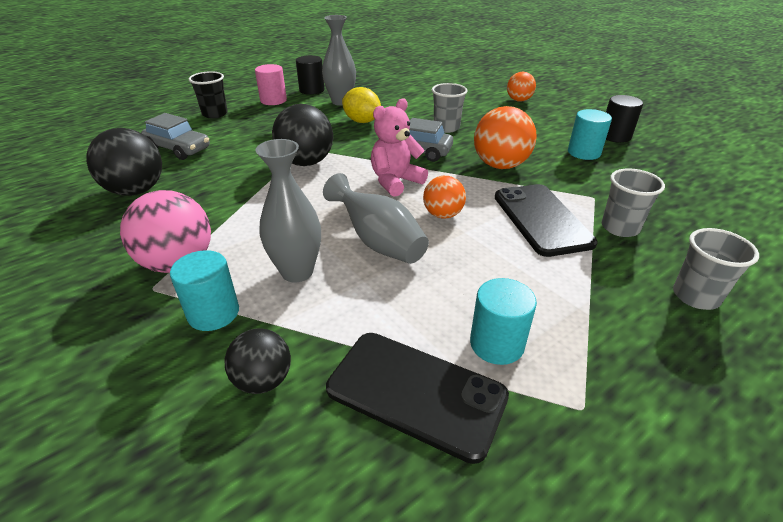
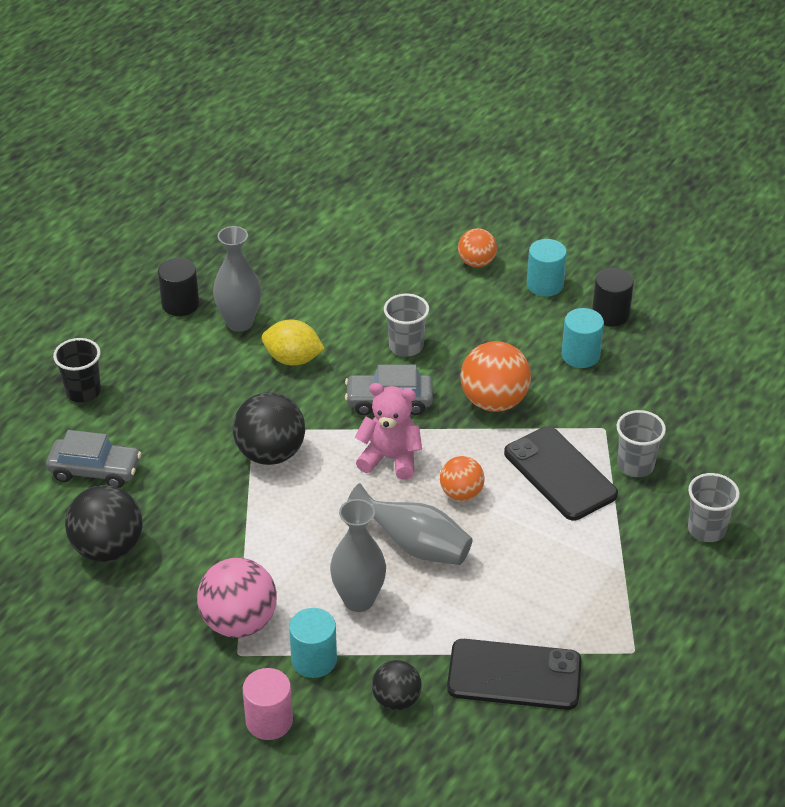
camera: 20 degrees left, 5 degrees up
(273, 100) = (142, 342): pink cylinder -> pink cylinder (269, 721)
(395, 182) = (390, 458): pink teddy bear -> pink teddy bear turned 75 degrees clockwise
(496, 344) = (559, 619): turquoise cylinder -> turquoise cylinder (545, 285)

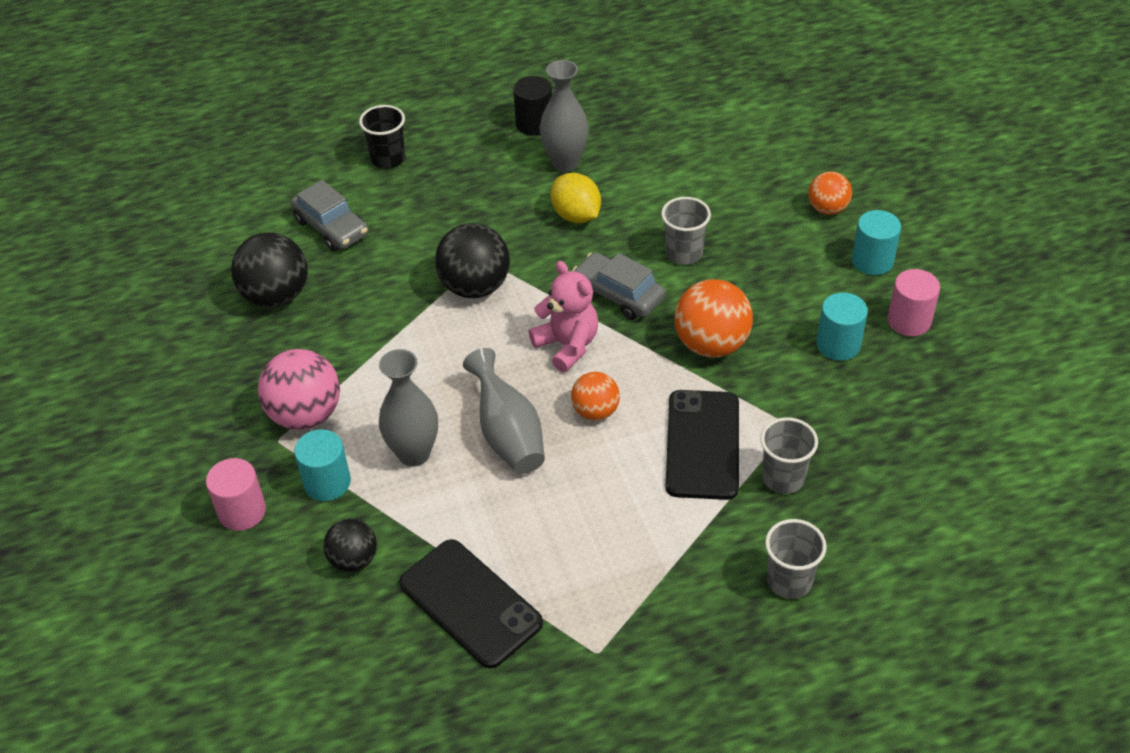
camera: 40 degrees right, 5 degrees up
(610, 314) = (909, 321): black cylinder -> pink cylinder

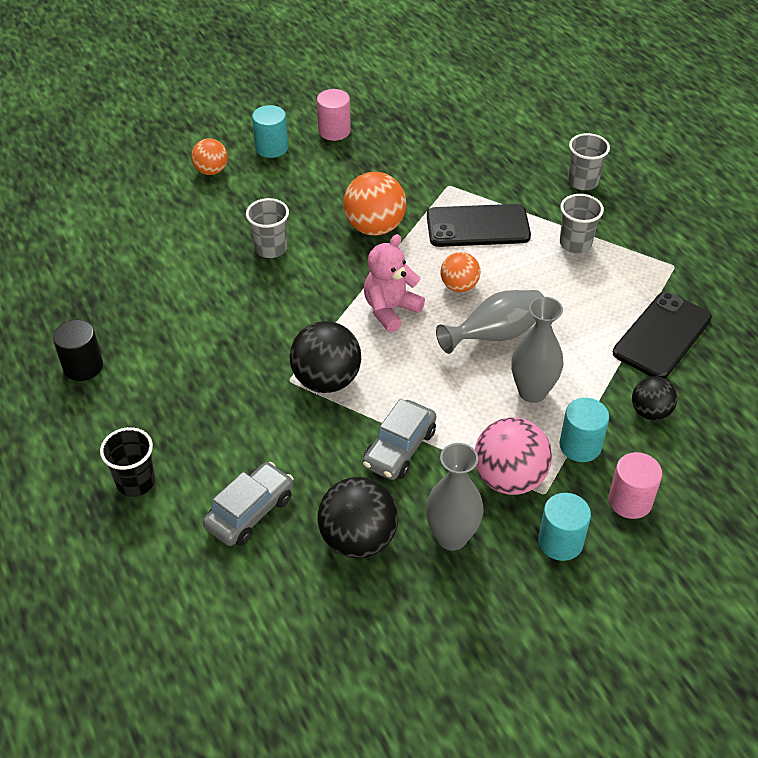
camera: 100 degrees left, 0 degrees up
(565, 162) = (146, 336): grey vase -> grey vase (452, 537)
(576, 215) = (224, 320): yellow lemon -> none
(618, 295) = (325, 284): grey car -> grey car (399, 448)
(783, 478) = (497, 187): grey cup -> grey cup (575, 244)
(838, 344) = (364, 163): turquoise cylinder -> turquoise cylinder (560, 542)

